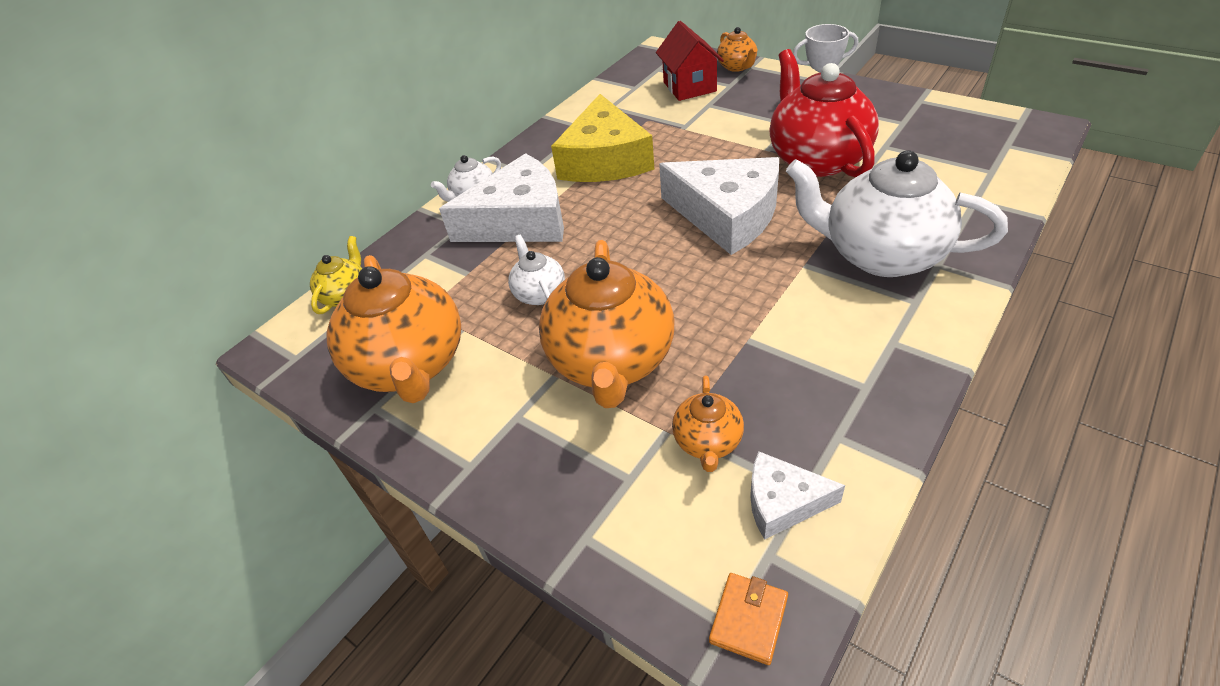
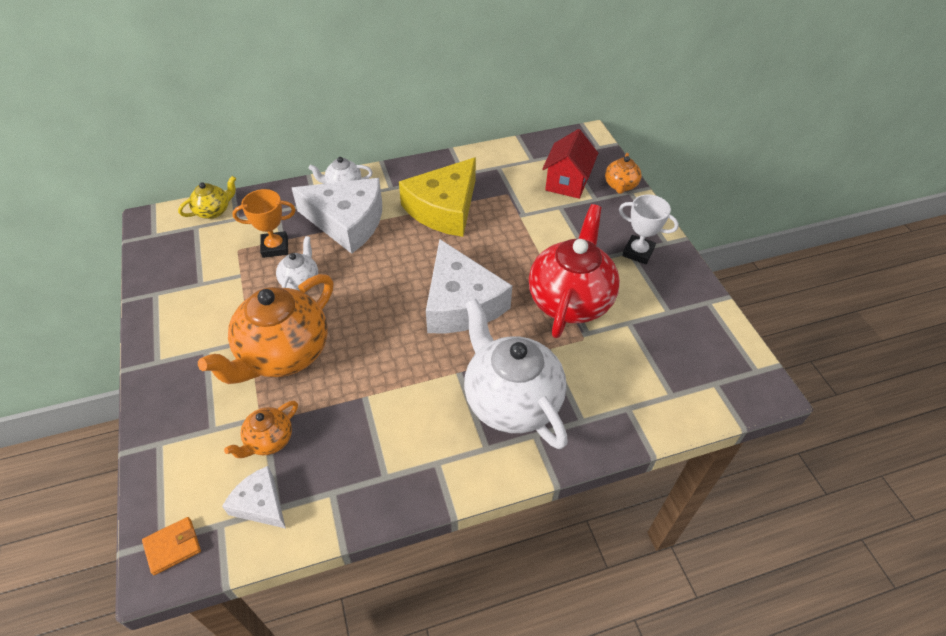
camera: 30 degrees right, 5 degrees up
(410, 365) = (195, 280): orange teapot -> none
(468, 283) = (275, 247): none -> orange trophy

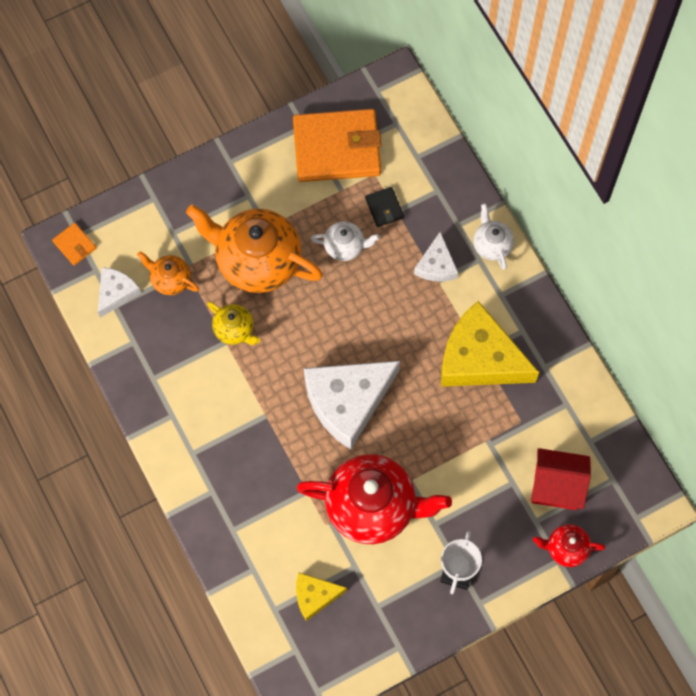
camera: 80 degrees right, 20 degrees up
(195, 272) = (337, 148): none -> orange wallet
(213, 211) = (422, 131): yellow teapot -> yellow teapot (234, 330)
(275, 247) = (384, 208): orange trophy -> black wallet
(347, 222) = (436, 265): white cheese -> white cheese, size x0.51
(511, 401) = (242, 466): white teapot -> none
(620, 186) = (566, 548): orange teapot -> red teapot
(658, 358) = (315, 596): none -> yellow cheese

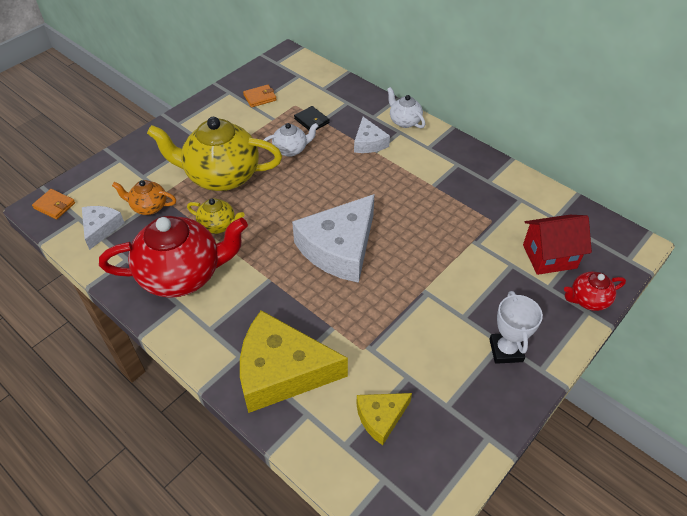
camera: 20 degrees left, 20 degrees down
(257, 261) = (221, 176): orange teapot -> yellow teapot
(337, 148) = (260, 97): orange wallet -> orange wallet, size x0.41
(372, 506) = (400, 321): red teapot -> red teapot (182, 275)
(479, 358) = (434, 189): yellow cheese -> yellow cheese (282, 371)

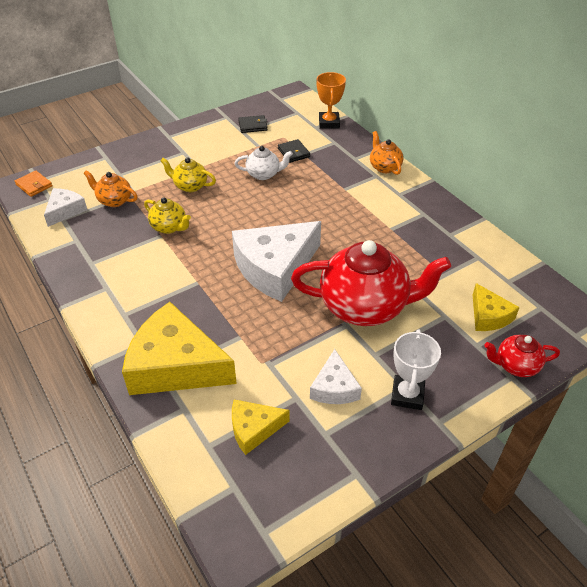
camera: 15 degrees right, 5 degrees down
(182, 275) = (119, 263): red teapot -> red teapot (365, 307)
(221, 176) = (190, 186): yellow teapot -> yellow teapot, size x0.48
(260, 97) = (253, 126): orange wallet -> black wallet
(334, 82) = (329, 123): none -> orange trophy
(369, 143) = (341, 180): white cheese -> white cheese (334, 387)
(404, 121) = (384, 167): white teapot -> orange teapot
(549, 256) = (489, 316): red house -> yellow cheese

